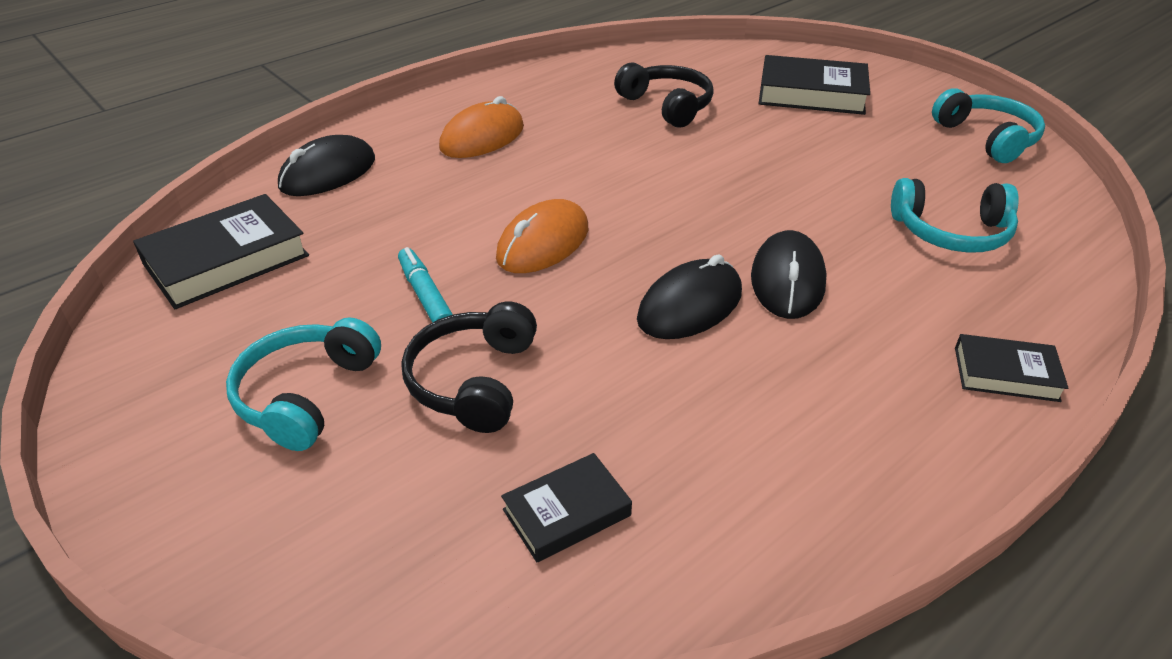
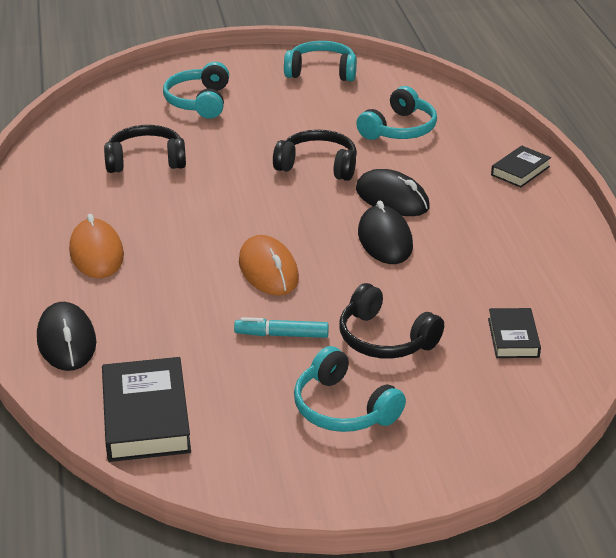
camera: 60 degrees left, 5 degrees down
(789, 203) = (318, 166): none -> black headphones
(811, 94) = (199, 101): black book -> turquoise headphones

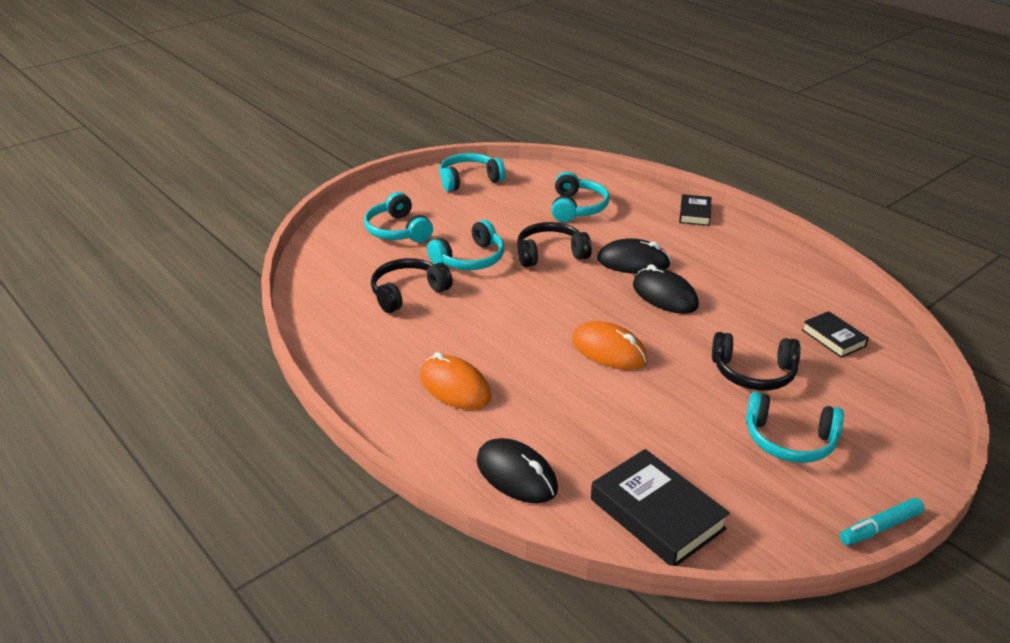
camera: 30 degrees left, 0 degrees up
(235, 147) = (470, 259): none -> turquoise headphones
(281, 335) = (678, 399): turquoise marker -> turquoise marker (880, 527)

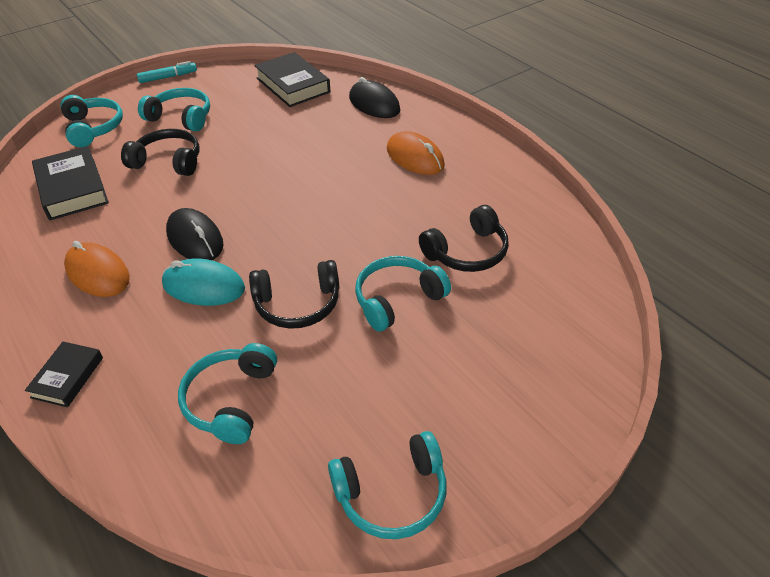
camera: 175 degrees left, 10 degrees up
(398, 230) = (496, 358): turquoise headphones -> turquoise headphones (93, 128)
(609, 350) = (278, 183): orange mouse -> orange mouse (98, 273)
(633, 262) = (203, 287): black mouse -> turquoise mouse
(833, 338) = (72, 188): black book -> black book, size x1.73

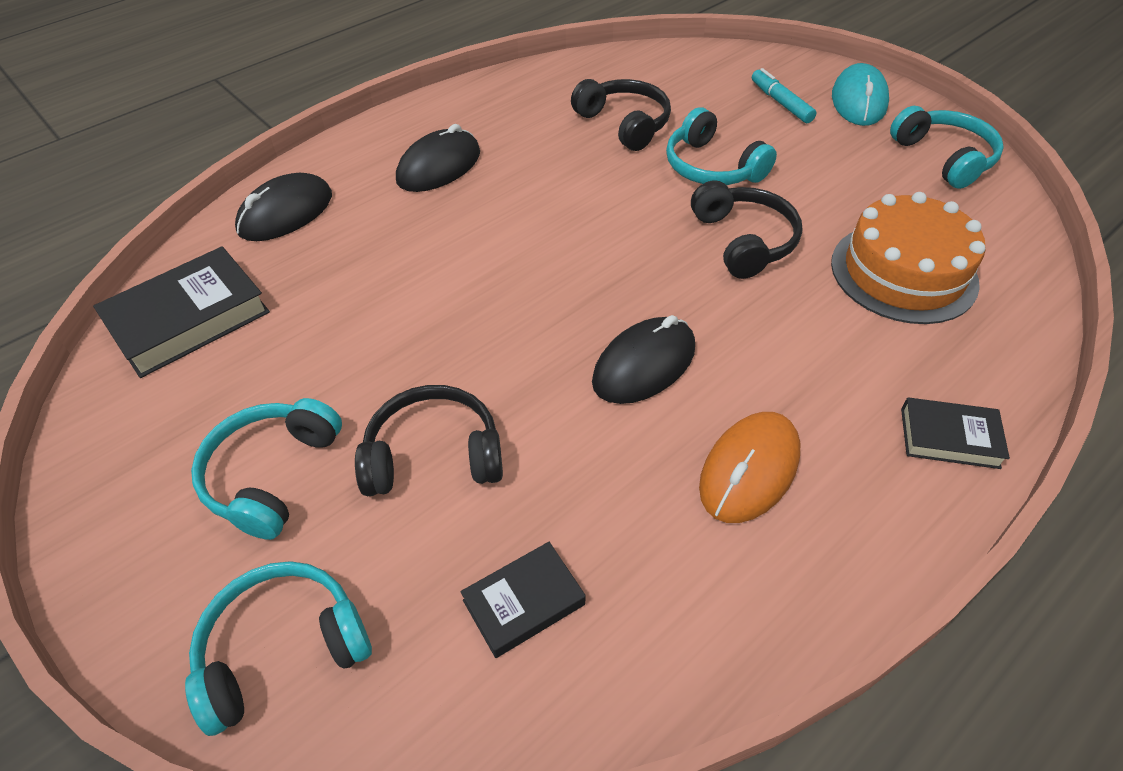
camera: 95 degrees left, 5 degrees up
(72, 188) = (524, 602): black book -> black book, size x0.58
(168, 77) = (70, 551): turquoise marker -> turquoise marker (780, 103)
(168, 162) = (433, 455): black headphones -> black headphones turned 75 degrees clockwise
(203, 287) = (740, 333): turquoise mouse -> turquoise mouse (858, 101)
(231, 400) = (903, 272): turquoise headphones -> orange cake
(415, 158) = (439, 167): orange mouse -> black mouse

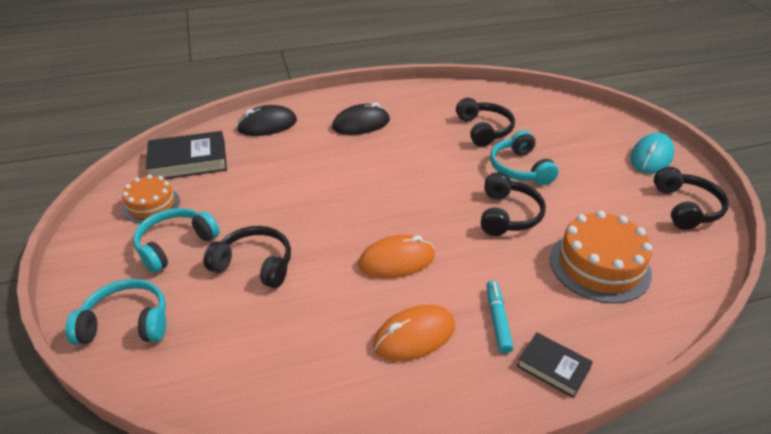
camera: 25 degrees right, 10 degrees down
(175, 420) = (151, 205): none -> orange cake
(524, 602) = (247, 350): black book -> none
(644, 365) = (396, 260): black mouse -> orange mouse
(780, 103) = (595, 144): turquoise marker -> turquoise marker (497, 320)
(944, 158) = (686, 207): turquoise headphones -> black headphones

